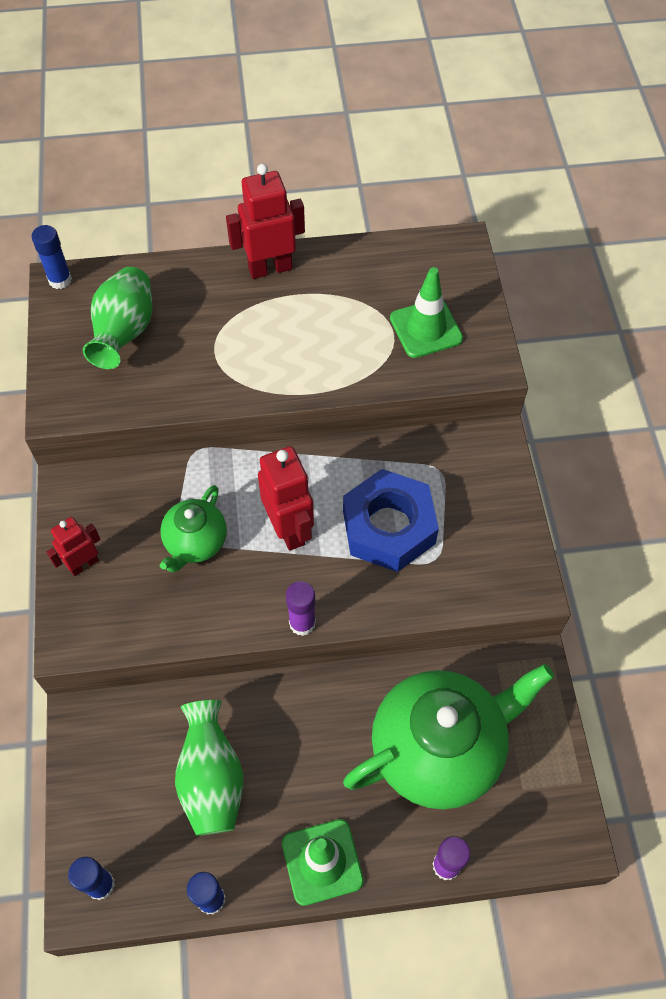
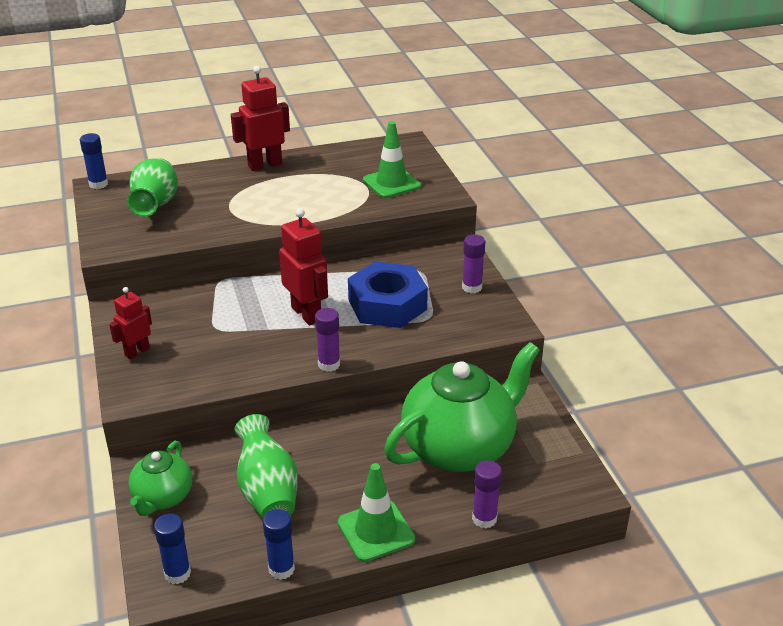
camera: 10 degrees left, 25 degrees down
(195, 543) = (230, 329): green teapot -> green teapot (162, 498)
(498, 511) = (472, 287): none -> purple glue stick

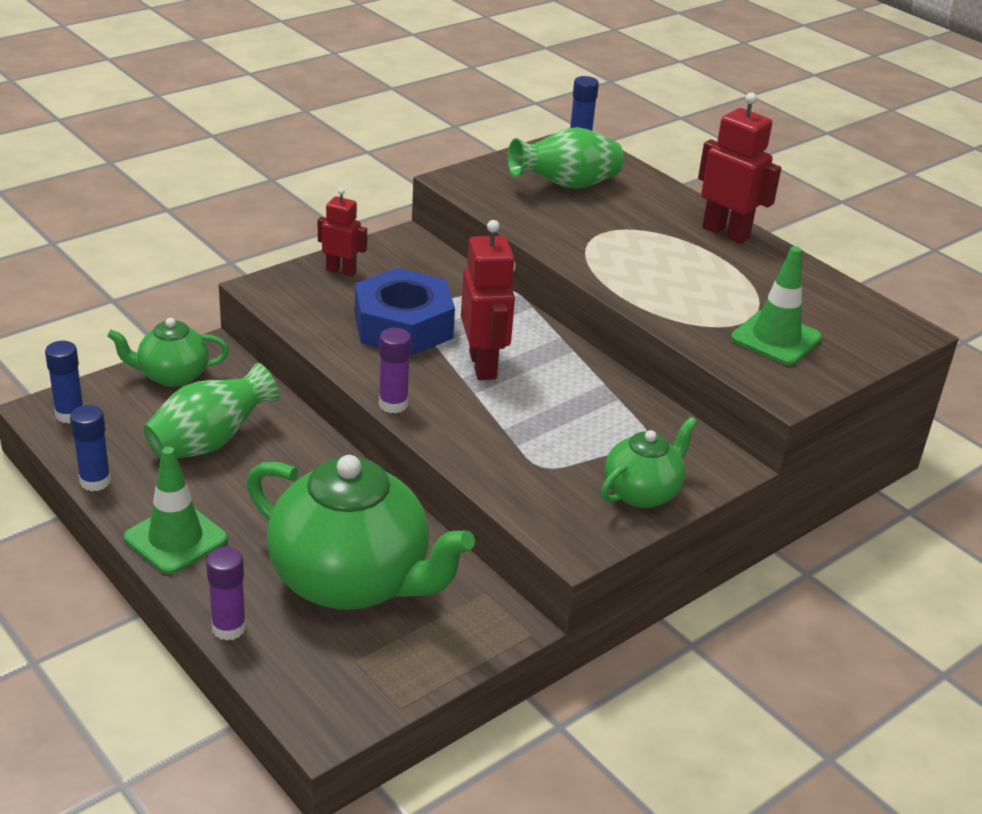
camera: 65 degrees right, 0 degrees up
(307, 314) = (483, 365): red robot -> red robot turned 45 degrees counterclockwise
(387, 304) = (547, 424): blue nut -> blue nut (403, 325)
(472, 287) = (642, 492): purple glue stick -> green teapot

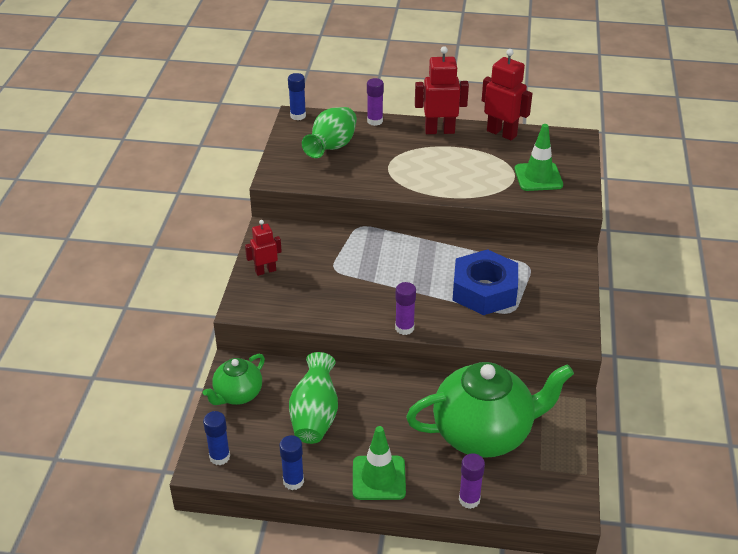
camera: 40 degrees left, 5 degrees up
(403, 325) = (343, 281): blue nut -> blue nut (484, 290)
(483, 365) = (411, 277): red robot -> red robot (502, 133)
(642, 492) = (564, 294): green teapot -> none
(661, 187) = (375, 121): none -> purple glue stick

